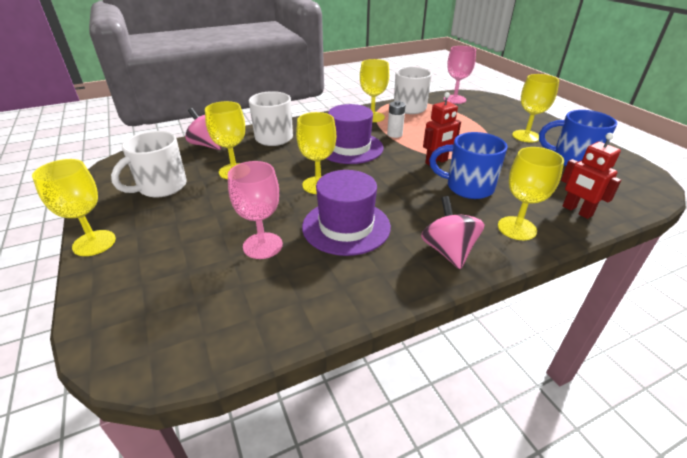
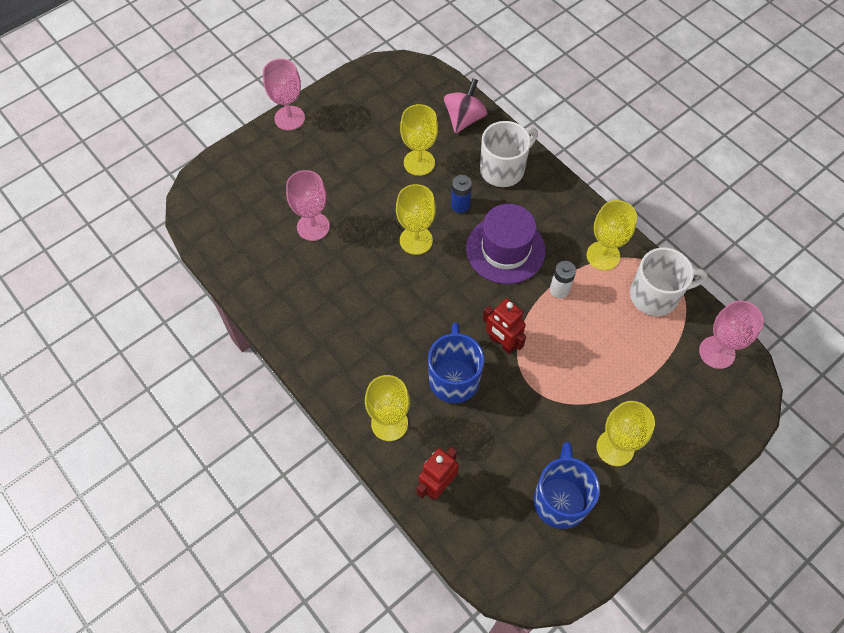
camera: 75 degrees right, 25 degrees up
(94, 243) = (289, 118): yellow goblet -> pink goblet
(161, 187) = (374, 120): white mug -> none
(295, 159) = (460, 205): none -> blue battery
(346, 226) = (354, 280): purple hat -> none
(448, 251) = (339, 365): pink spinning top -> none

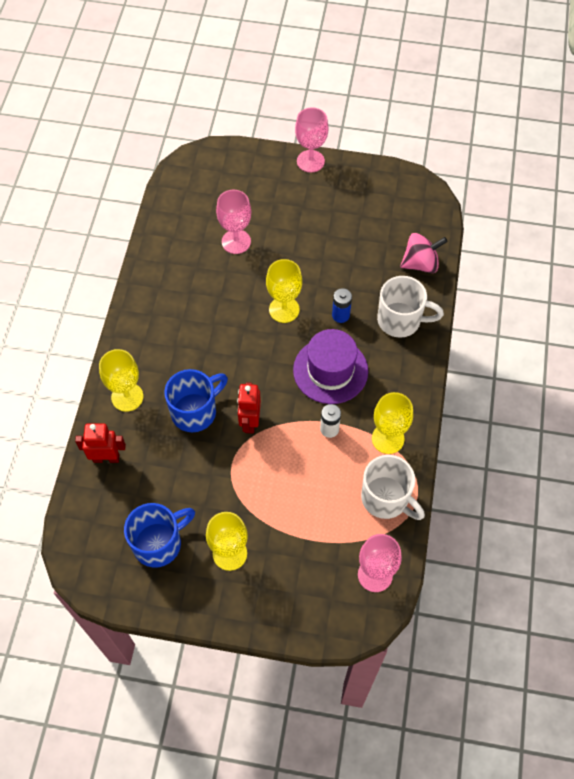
camera: 50 degrees right, 0 degrees up
(419, 162) = (352, 264): yellow goblet -> none

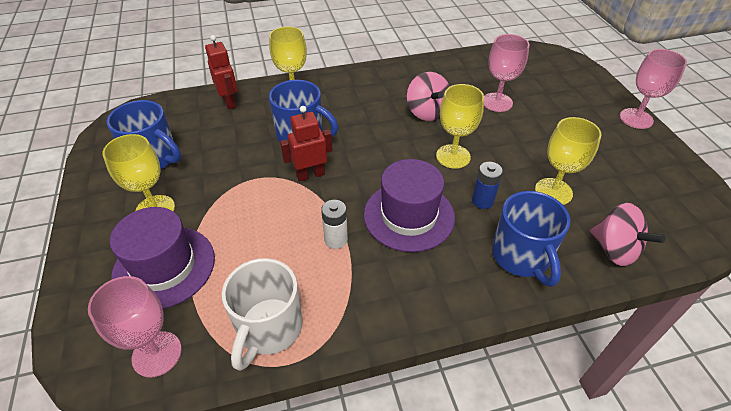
camera: 65 degrees right, 15 degrees down
(218, 300) = (427, 112): none -> pink spinning top
(298, 557) = (164, 267): none -> purple hat
(388, 439) = (353, 300): yellow goblet -> yellow goblet (553, 191)
(400, 320) = (521, 257): white mug -> blue mug

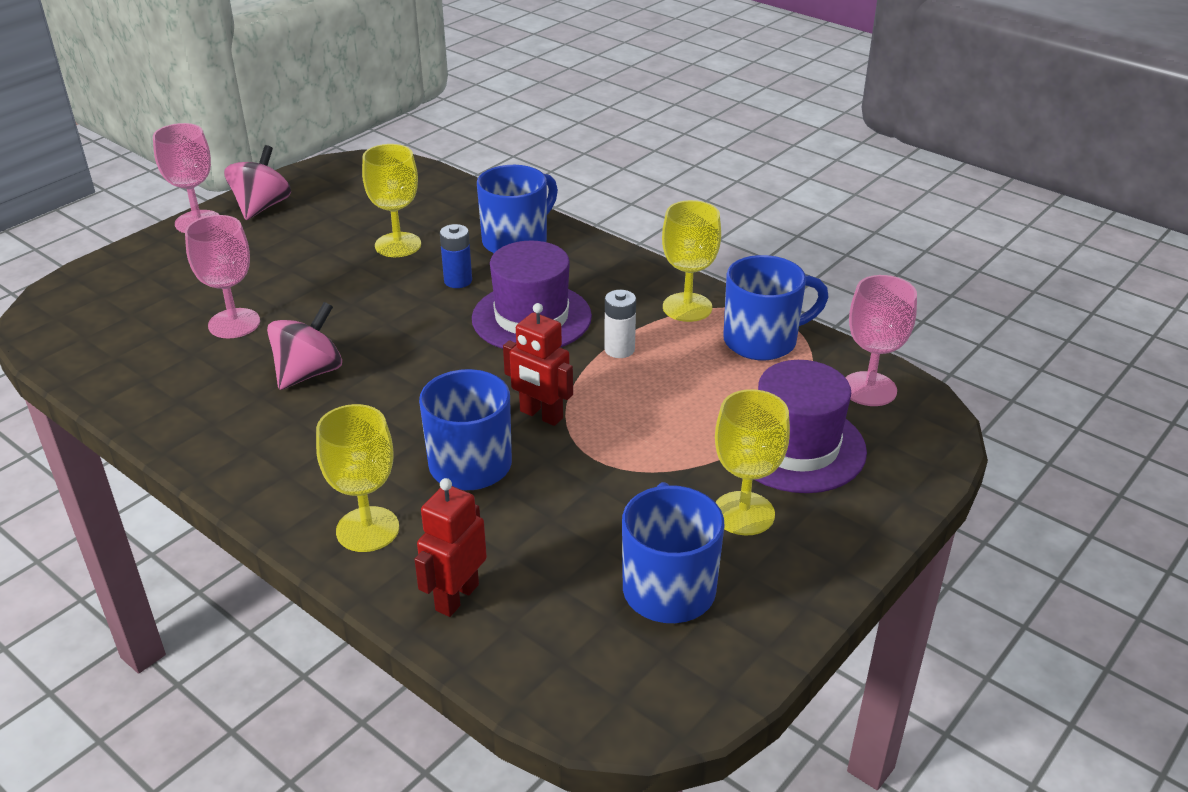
camera: 125 degrees left, 10 degrees down
(269, 328) = (763, 340): white mug -> blue mug
(453, 156) = (395, 322): yellow goblet -> yellow goblet (687, 307)
(614, 249) = (454, 201): pink spinning top -> pink spinning top (262, 207)

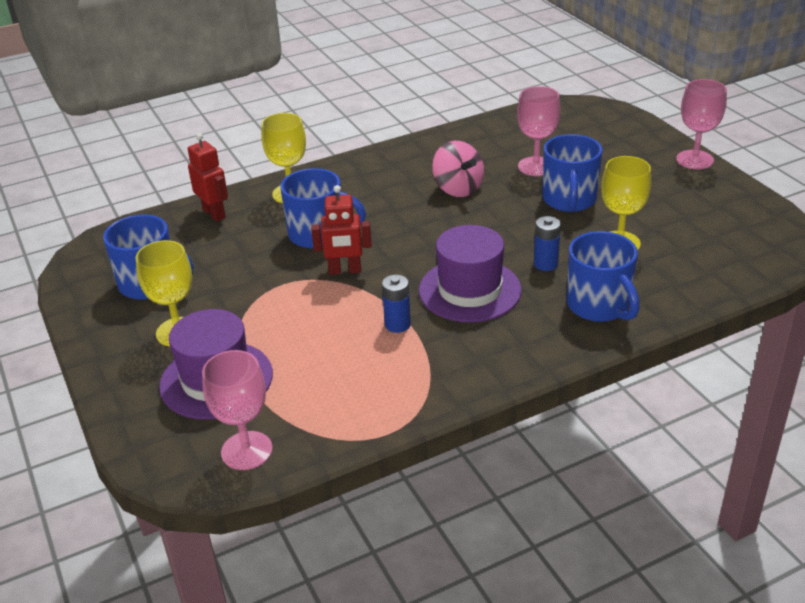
camera: 115 degrees right, 0 degrees up
(262, 207) = (712, 187): pink spinning top -> none
(541, 415) = (345, 270): red robot -> red robot turned 150 degrees counterclockwise
(619, 349) = (397, 324): white battery -> blue battery
(687, 307) = (435, 379): yellow goblet -> none
(763, 340) = (356, 410): blue mug -> blue mug (569, 200)

